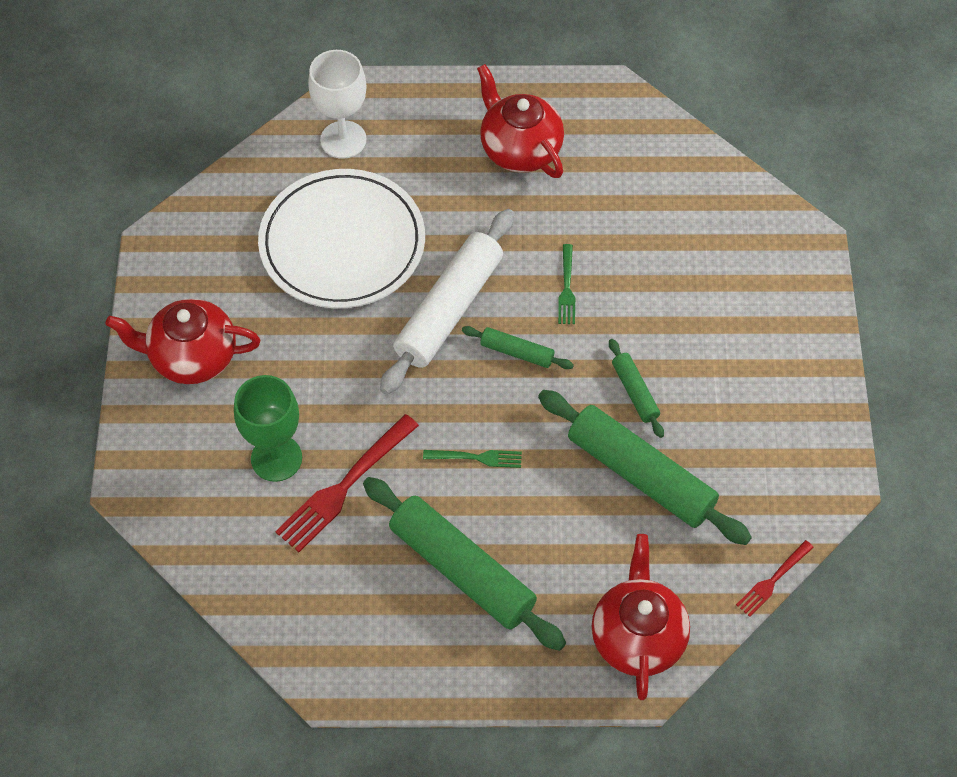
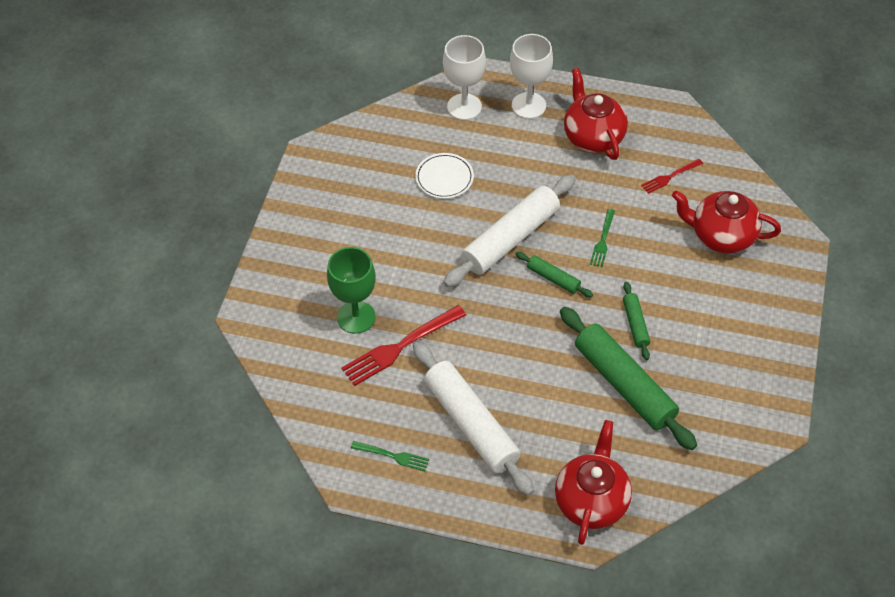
camera: 15 degrees right, 5 degrees down
(192, 357) = (314, 235): red teapot -> red teapot (721, 236)
(342, 243) = (444, 178): white plate -> white plate, size x0.47
(426, 122) = (528, 105): none -> white goblet
(462, 570) = (471, 424): green rolling pin -> white rolling pin
(476, 458) = (503, 346): green fork -> green fork (392, 456)
(773, 580) = (707, 482): red fork -> red fork (670, 177)

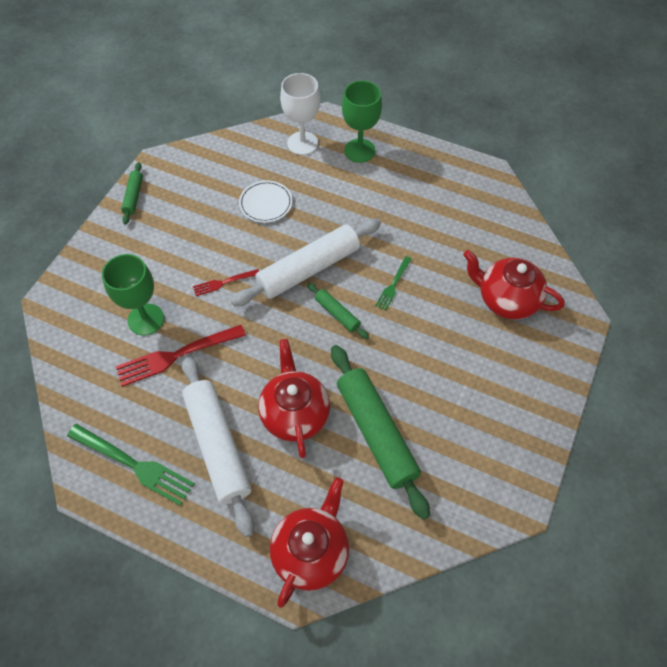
camera: 10 degrees right, 5 degrees up
(392, 456) = (134, 465): green fork -> green fork, size x1.82
(528, 105) = (359, 151): white goblet -> green goblet
(593, 137) = (409, 187): red teapot -> red teapot (295, 413)
(635, 324) = (403, 373): green rolling pin -> green rolling pin (133, 196)
(670, 177) = (471, 235): red fork -> red fork (224, 282)

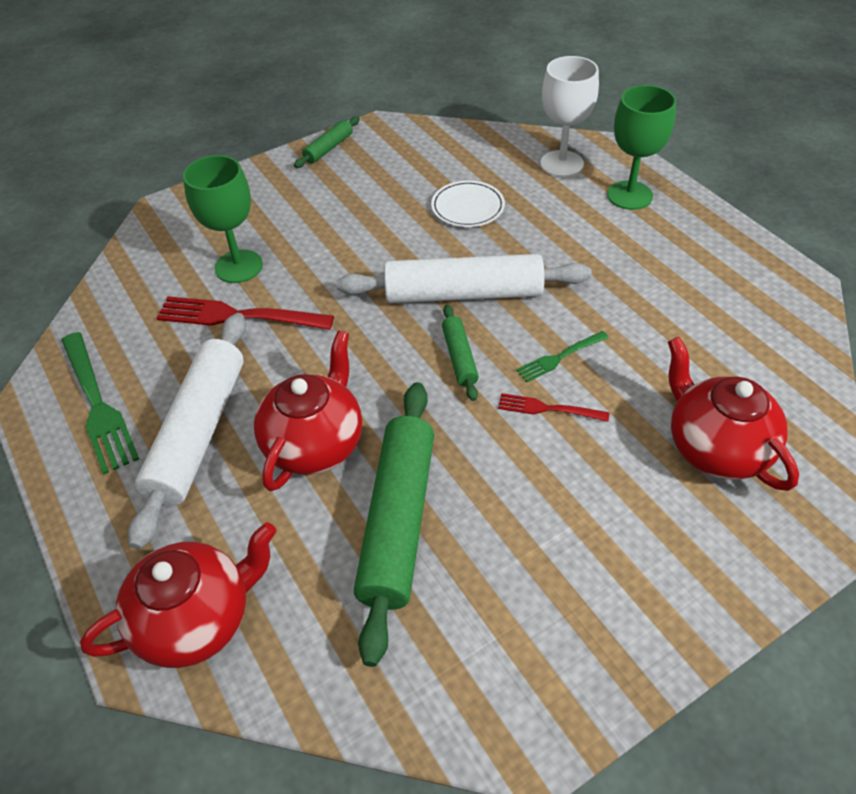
camera: 35 degrees right, 10 degrees down
(224, 282) = (352, 266): red fork -> red fork (548, 409)

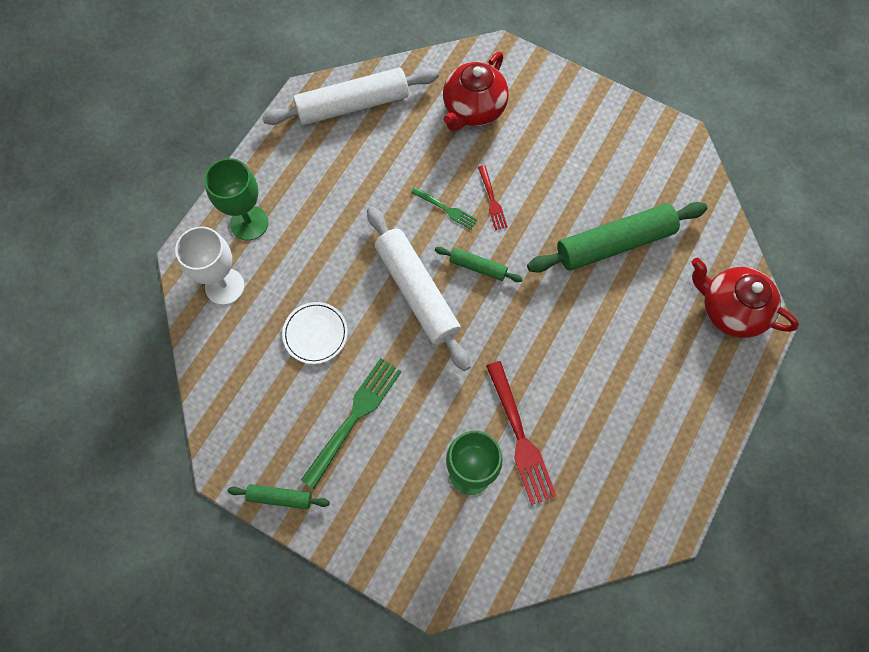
camera: 120 degrees left, 20 degrees up
(97, 404) = (647, 478): green fork -> green fork (354, 418)
(198, 432) = (627, 392): white rolling pin -> white rolling pin (353, 105)
(315, 443) = (593, 316): red teapot -> none
(459, 357) = (478, 267): green rolling pin -> green rolling pin turned 60 degrees clockwise

